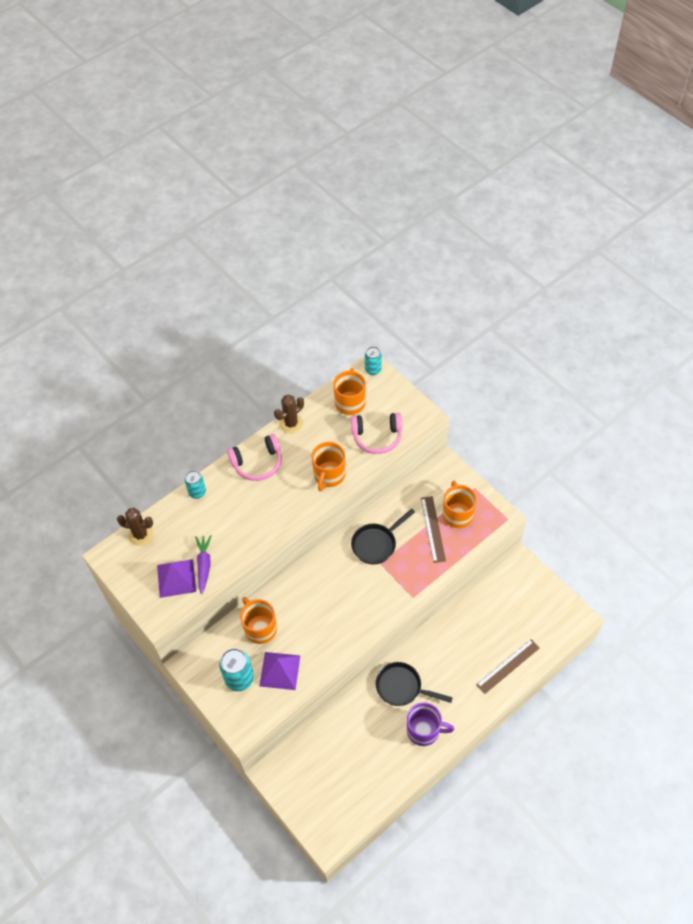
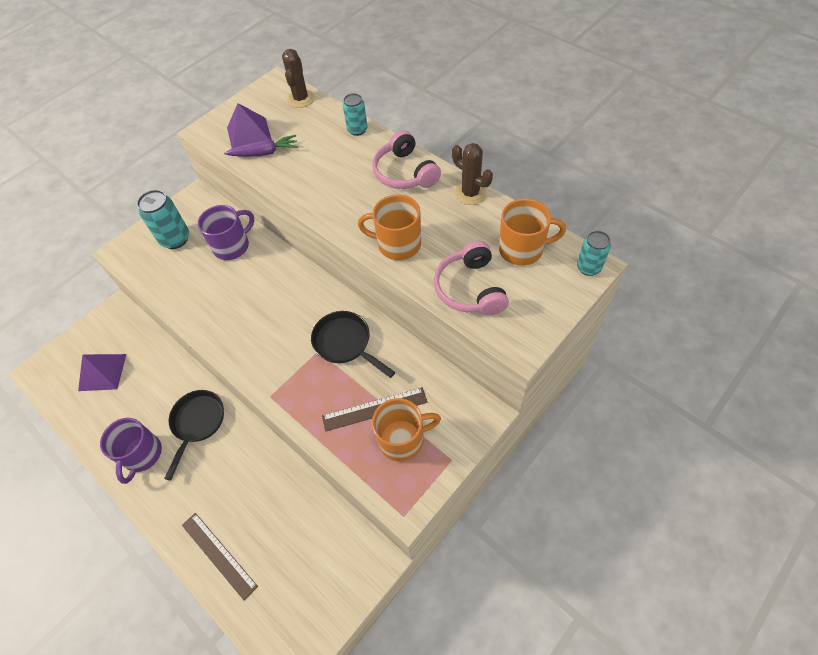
camera: 85 degrees right, 0 degrees up
(260, 628) = (232, 246): orange mug -> purple mug
(280, 670) = (181, 272): purple pyramid -> purple pyramid (102, 372)

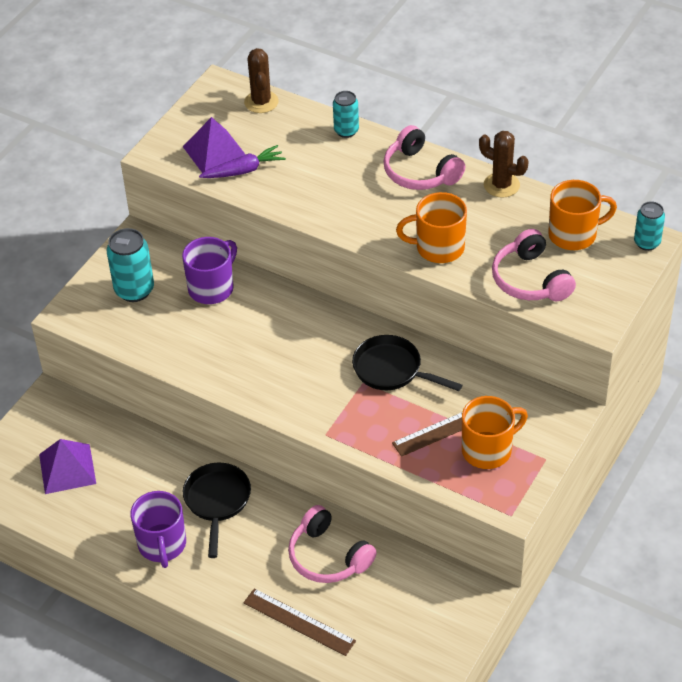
camera: 15 degrees left, 10 degrees down
(263, 494) = (328, 557): none -> pink headphones

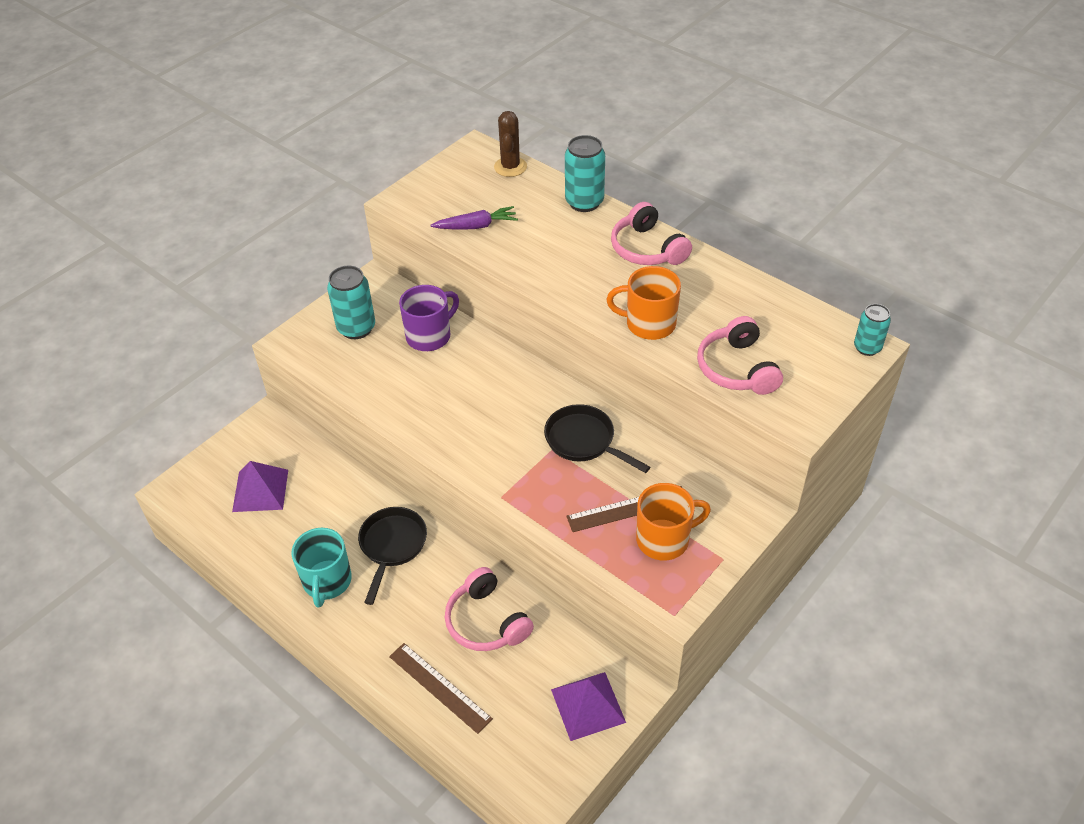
camera: 10 degrees right, 0 degrees up
(162, 545) = (327, 581): purple mug -> turquoise mug
(215, 152) = (454, 206): purple pyramid -> purple pyramid (588, 705)
(346, 131) = (584, 202): turquoise can -> turquoise can, size x1.59
(501, 185) = (726, 271): brown cactus -> none
(574, 234) = (791, 329): orange mug -> none

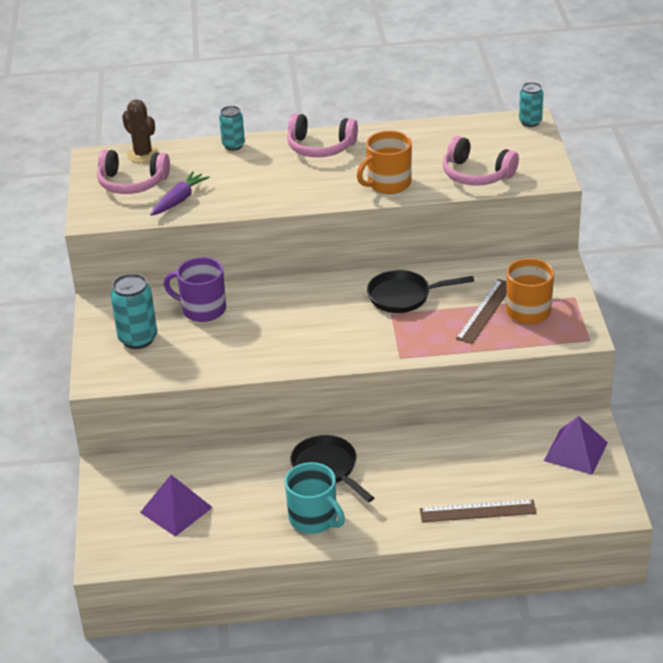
camera: 45 degrees left, 10 degrees down
(429, 336) = (202, 309): purple mug -> purple mug turned 75 degrees counterclockwise
(486, 622) = (453, 459): pink headphones -> pink headphones (132, 183)
(584, 202) = (233, 145): turquoise can -> turquoise can, size x0.63

